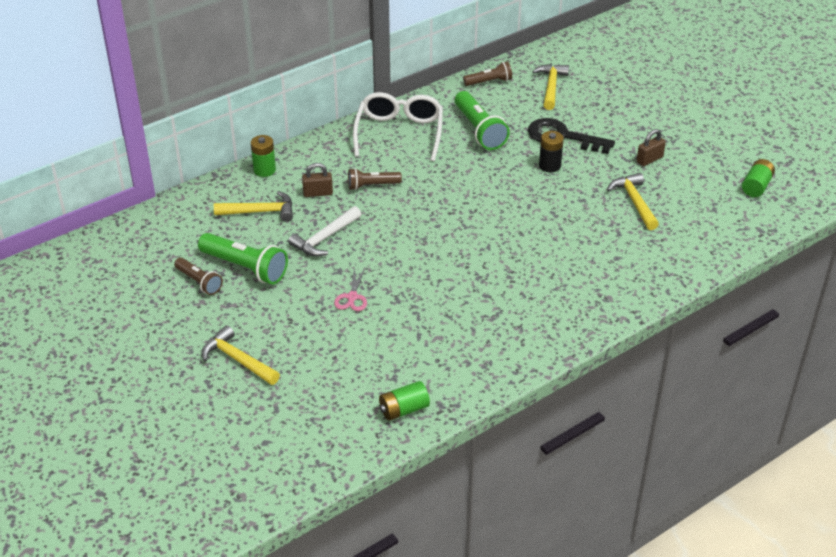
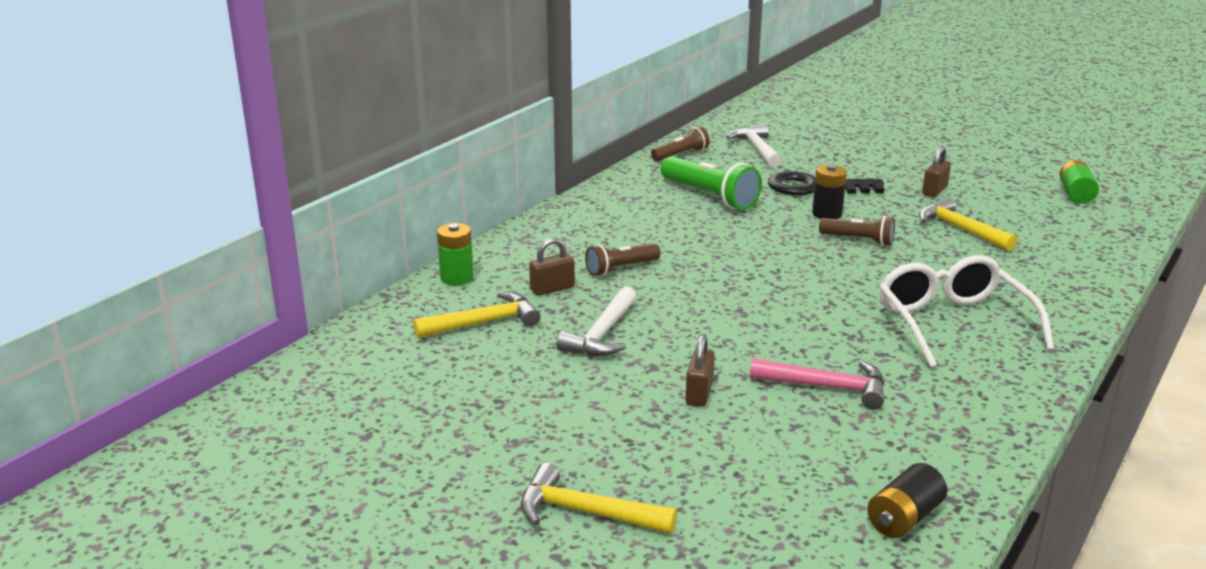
camera: 20 degrees left, 15 degrees down
(199, 282) = (448, 422): brown flashlight -> brown flashlight (858, 240)
(245, 268) = (509, 390): green flashlight -> none
(352, 297) = (699, 393): pink scissors -> brown padlock
(399, 133) = (612, 214): white glasses -> white glasses (953, 324)
(404, 409) = (904, 518): green battery -> black battery
(431, 312) = (826, 387): none -> pink hammer
(551, 87) = (757, 149): yellow hammer -> white hammer

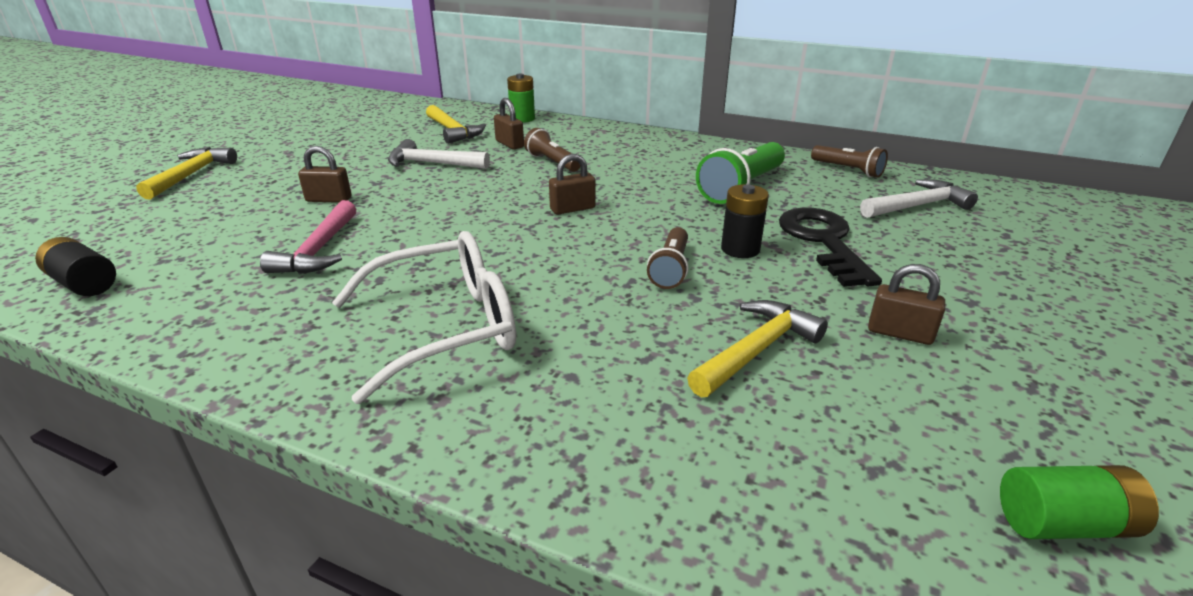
camera: 80 degrees right, 5 degrees up
(744, 266) = (572, 209): none -> brown padlock

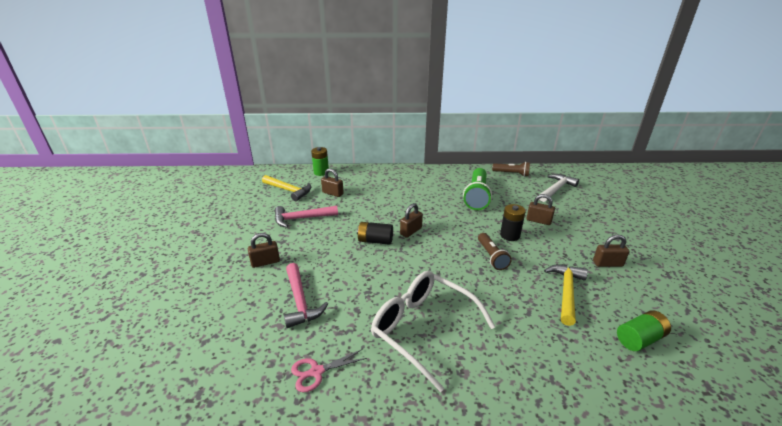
camera: 25 degrees left, 0 degrees up
(84, 283) = (168, 377): black battery -> black battery (375, 241)
(191, 175) = (144, 268): yellow hammer -> none
(243, 330) = (316, 372): none -> pink scissors
(432, 164) = (302, 218): white hammer -> pink hammer
(444, 327) = (423, 329): white glasses -> white glasses turned 90 degrees counterclockwise
(552, 162) = (369, 201): brown flashlight -> none
(823, 241) = (538, 221): black key -> brown padlock
(1063, 523) = (724, 334): green battery -> green battery (639, 339)

